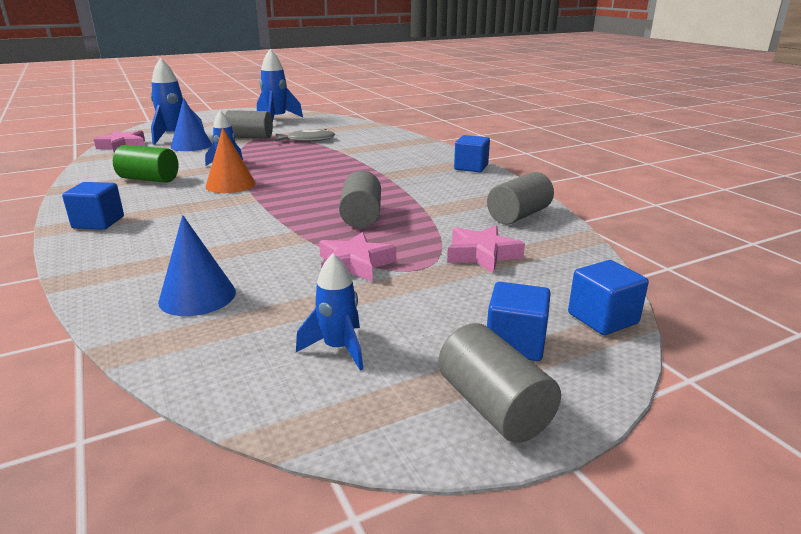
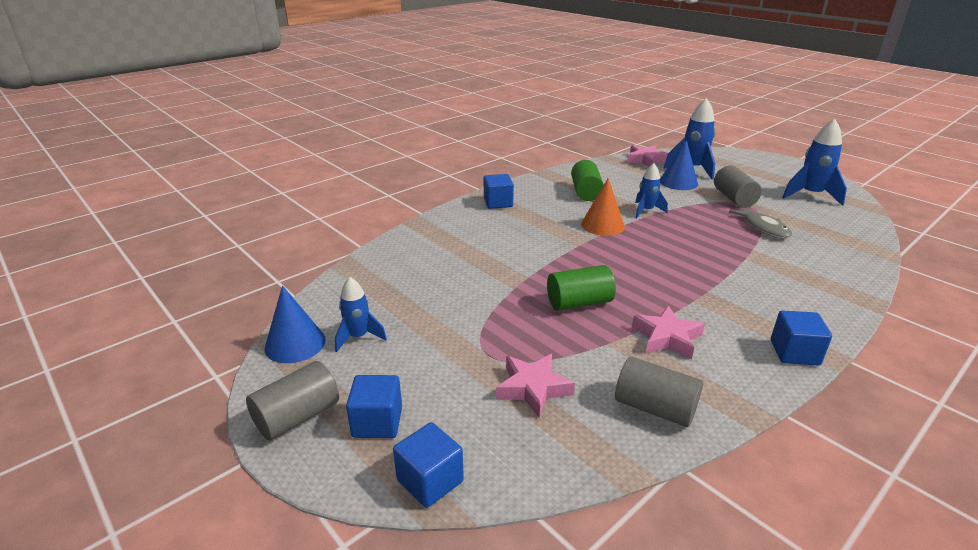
camera: 75 degrees right, 5 degrees up
(197, 296) = (410, 268): blue cone -> blue cone (295, 344)
(355, 264) = (481, 319): pink star -> pink star (667, 337)
(361, 216) = (579, 303): grey cylinder -> green cylinder

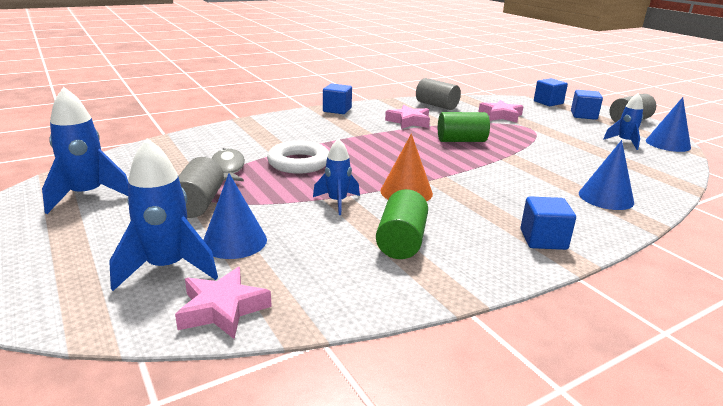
camera: 170 degrees left, 5 degrees down
(437, 241) = (606, 197): none -> blue cone
(716, 242) = (299, 163): none -> white ring

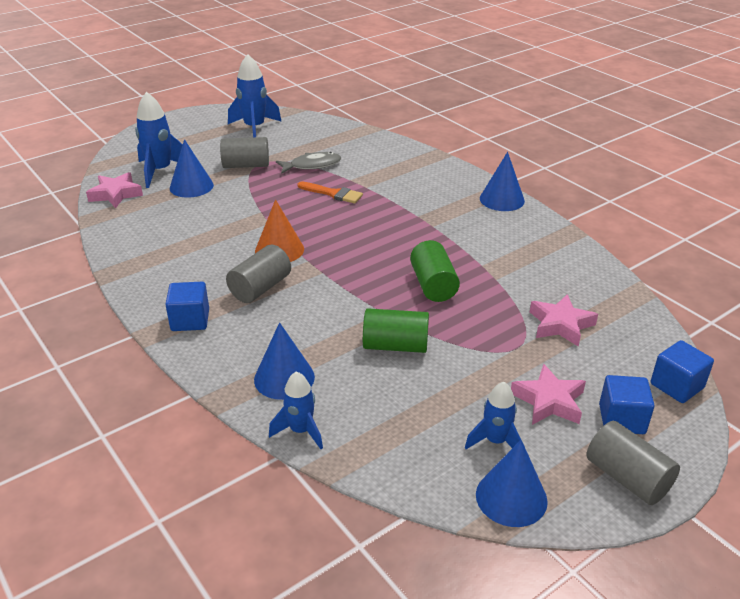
camera: 85 degrees right, 10 degrees up
(299, 163) = (333, 194): white ring -> orange brush
(337, 110) = (502, 199): blue cube -> blue cone
(337, 202) = (255, 218): blue rocket -> blue rocket (300, 431)
(401, 241) = (189, 249): green cylinder -> green cylinder (395, 346)
(409, 121) = (486, 248): pink star -> pink star (549, 401)
(436, 105) = (573, 269): grey cylinder -> grey cylinder (260, 288)

